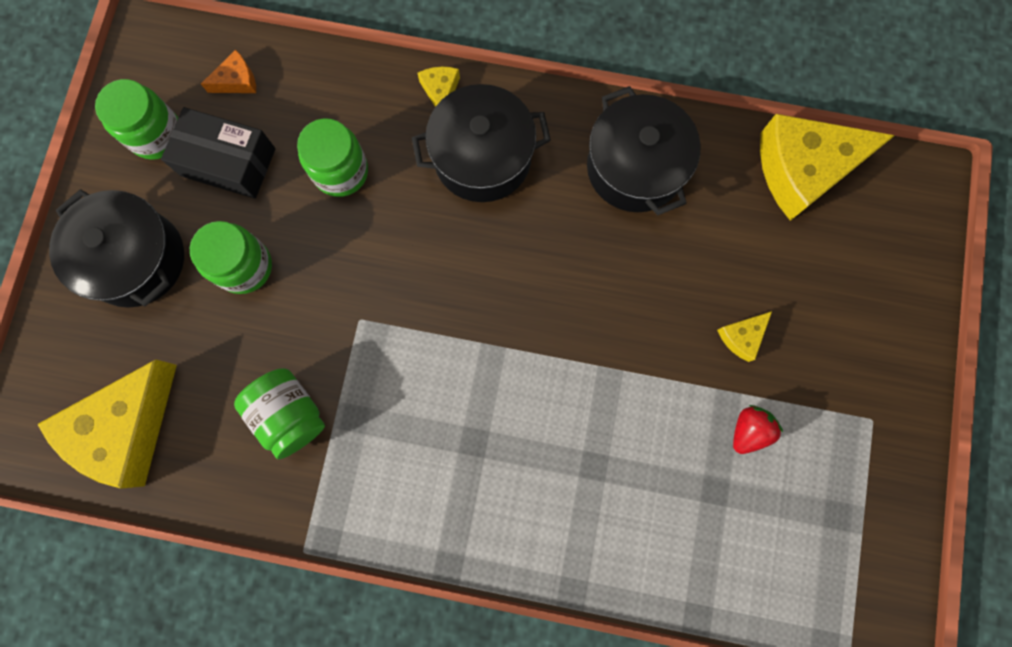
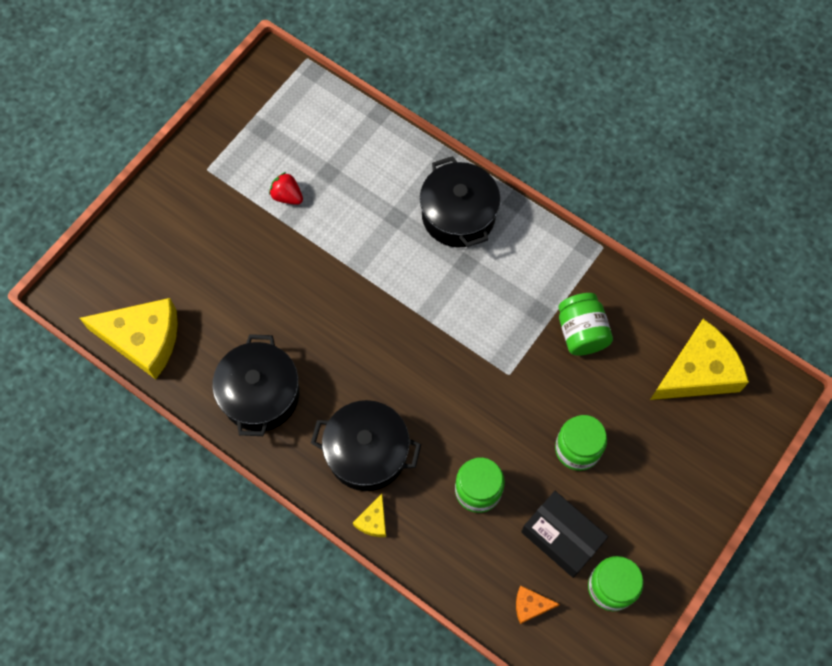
camera: 155 degrees left, 10 degrees down
(136, 259) = (656, 490): black pot -> black pot (458, 215)
(742, 336) = (256, 251): yellow cheese -> none
(748, 430) = (287, 196): red strawberry -> red strawberry turned 60 degrees clockwise

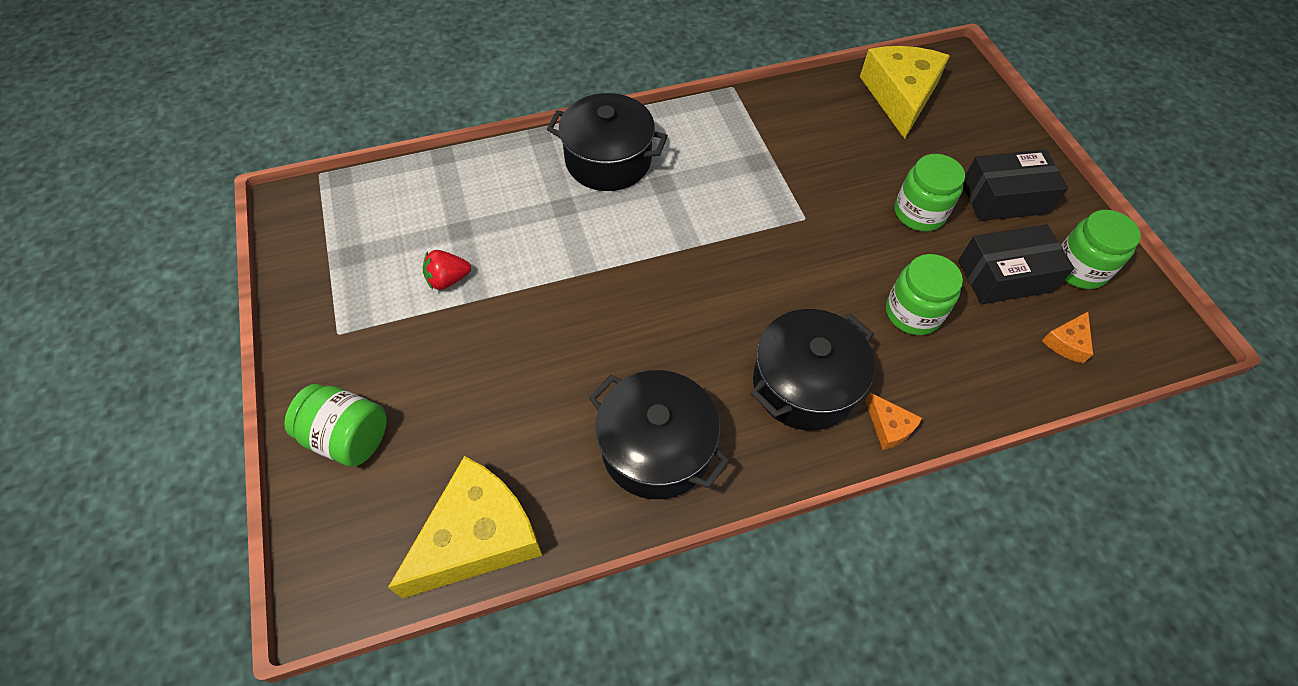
camera: 55 degrees left, 10 degrees down
(373, 521) = (889, 426): yellow cheese -> orange cheese
(581, 332) = (803, 145): green jar -> green jar (348, 437)
(644, 502) = (1004, 198): none -> black box

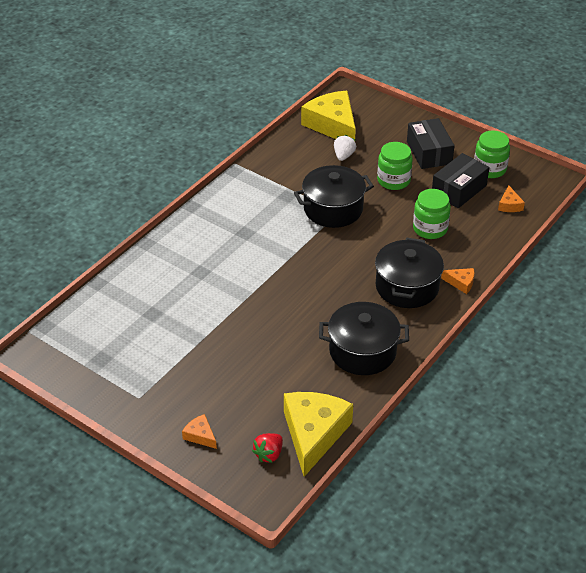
camera: 35 degrees left, 15 degrees down
(348, 437) = (200, 435): green jar -> orange cheese
(448, 279) = (173, 340): red strawberry -> red strawberry (269, 454)
(608, 160) = (201, 236): black pot -> black pot (333, 209)
(879, 144) = (343, 156): none -> white strawberry
(1004, 198) = (429, 152): black box -> black box turned 60 degrees counterclockwise

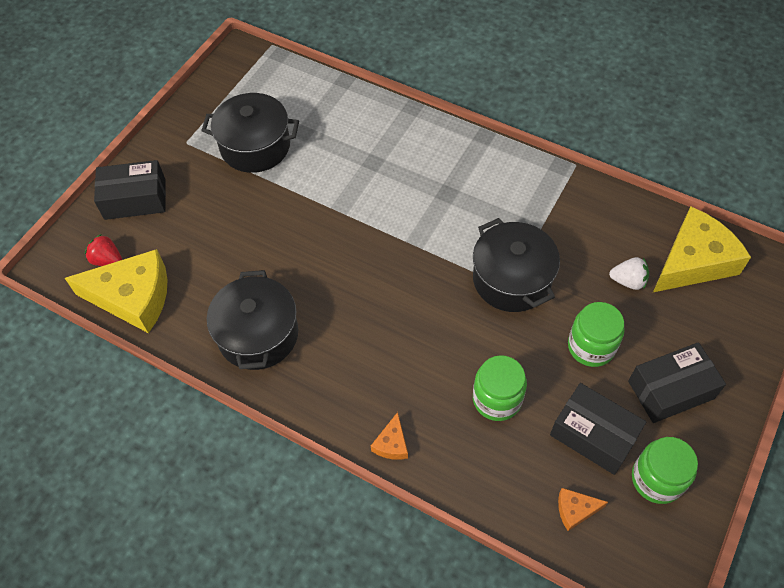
camera: 85 degrees right, 15 degrees up
(200, 435) = (135, 199): orange cheese -> black box
(407, 287) = (375, 376): black pot -> black pot (255, 146)

